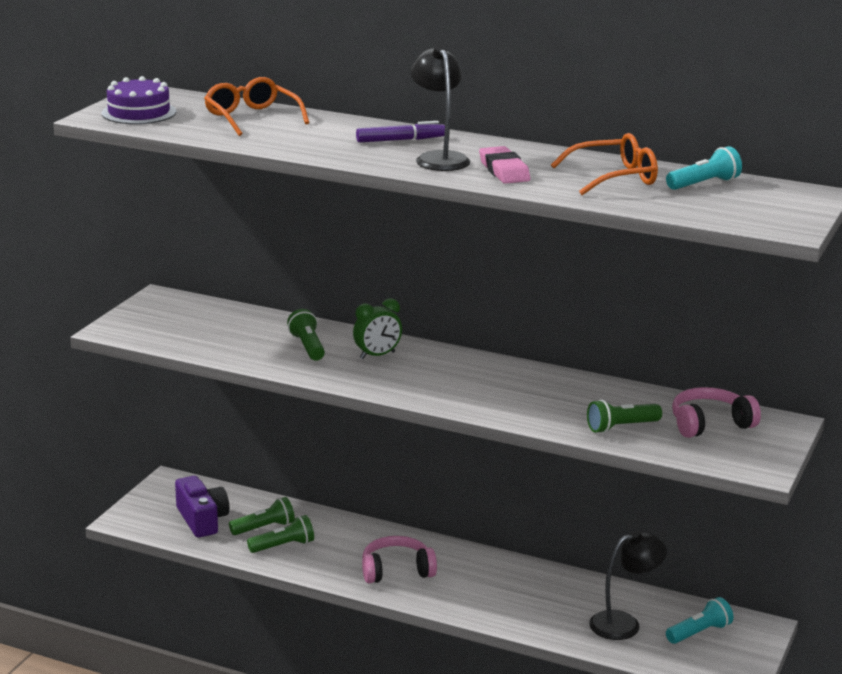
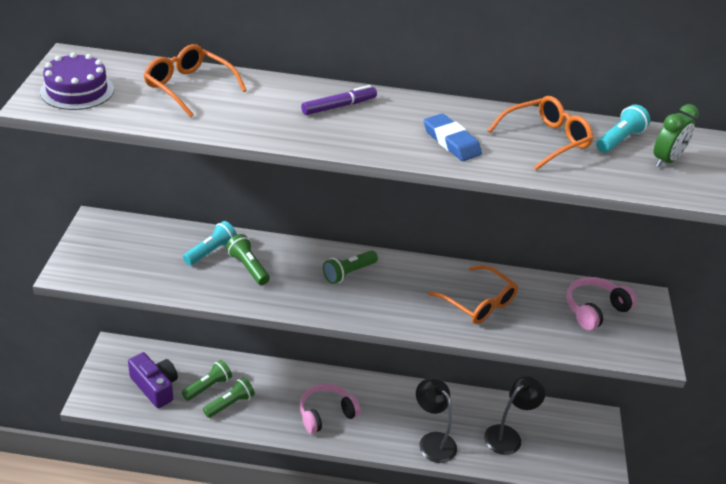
camera: 20 degrees left, 15 degrees up
(377, 355) = (309, 269): green clock -> green clock (666, 160)
(439, 158) = (387, 130): black lamp -> black lamp (432, 441)
(504, 171) = (451, 142): pink eraser -> blue eraser
(564, 402) = (478, 303): none -> orange glasses
(621, 427) = (534, 325): green flashlight -> green flashlight (348, 273)
(699, 632) = (562, 434): turquoise flashlight -> turquoise flashlight (211, 251)

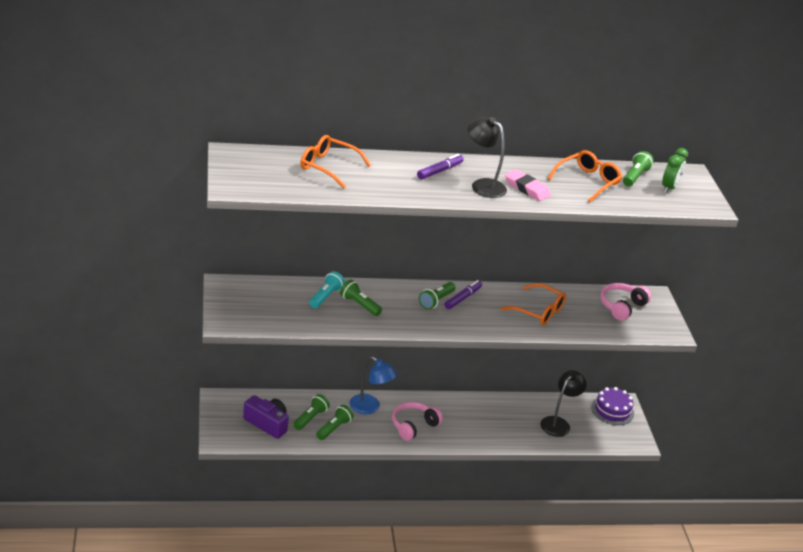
camera: 15 degrees left, 5 degrees down
(77, 90) = (251, 177): purple cake -> purple cake (612, 410)
(283, 383) = (370, 408): none -> blue lamp
(385, 273) = (463, 298): none -> purple marker
(432, 441) = (503, 434): black lamp -> black lamp (482, 185)
(451, 142) = (527, 188): blue eraser -> pink eraser
(619, 140) = (635, 177): turquoise flashlight -> green flashlight

